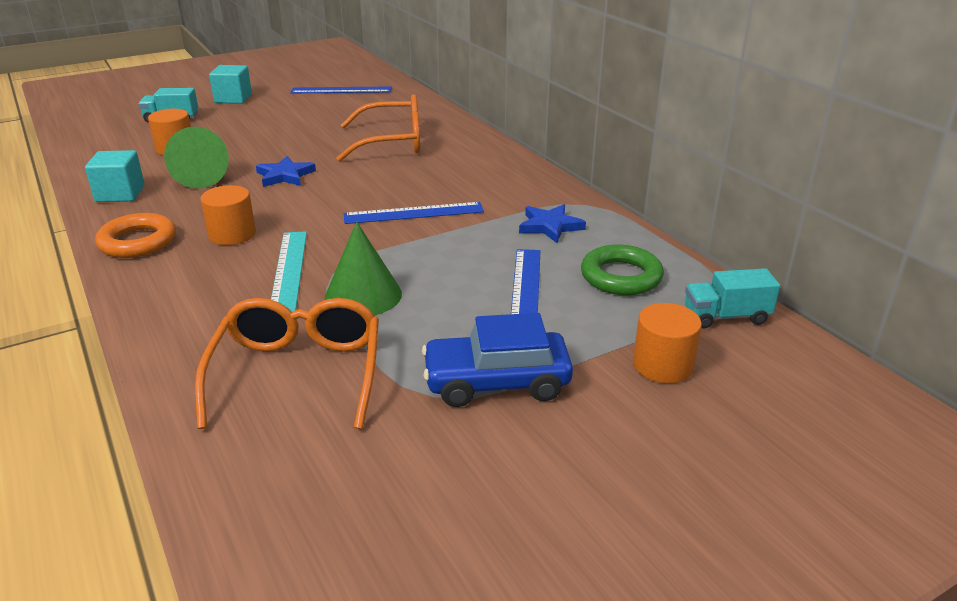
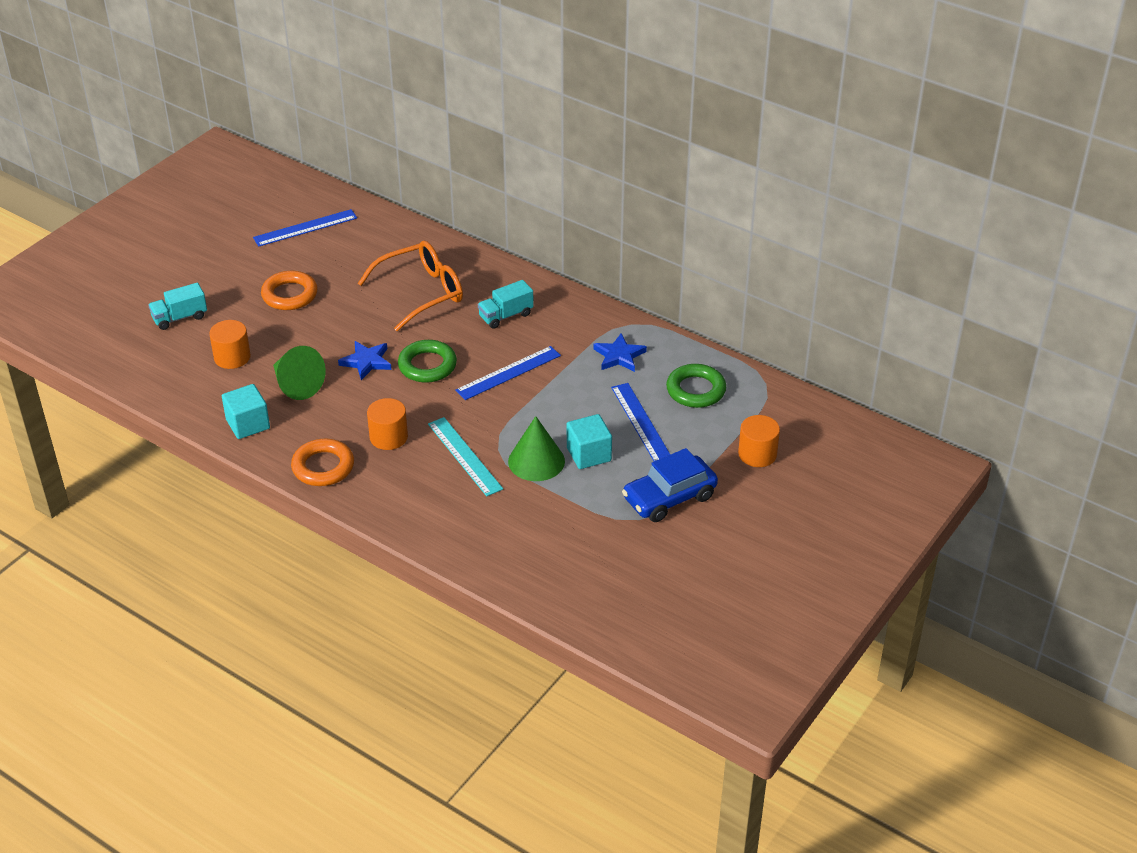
camera: 25 degrees left, 10 degrees up
(233, 98) = (208, 271): turquoise cube -> turquoise cube (589, 454)
(277, 122) = (289, 295): none -> orange ring
(298, 373) = (547, 531): orange glasses -> none
(338, 190) = (427, 365): none -> green ring
(726, 316) = (777, 404): turquoise truck -> turquoise truck (506, 315)

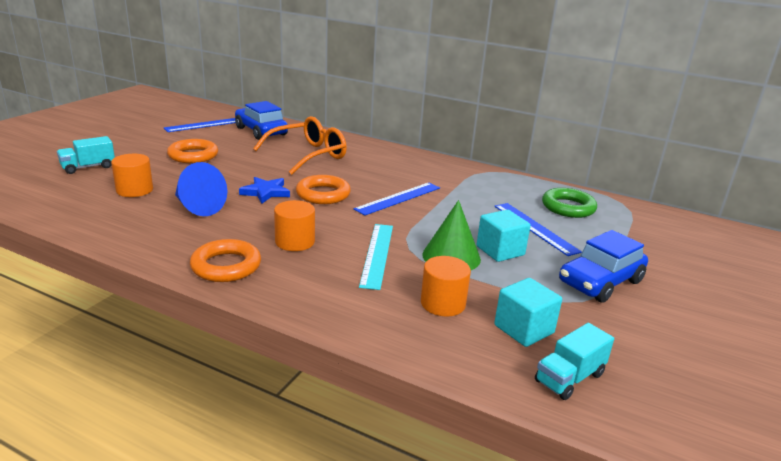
camera: 10 degrees left, 15 degrees down
(248, 424) = (144, 234): turquoise cube -> turquoise cube (524, 329)
(296, 385) = (197, 207): green cone -> blue cone
(370, 242) = (261, 131): none -> blue car
(427, 365) = (323, 194): green ring -> orange ring
(464, 456) = (377, 254): turquoise ruler -> turquoise ruler turned 45 degrees clockwise
(506, 315) = (383, 167): turquoise truck -> turquoise truck (569, 378)
(619, 356) = (489, 188): blue star -> none
(757, 454) = (655, 247): orange cylinder -> orange cylinder (443, 303)

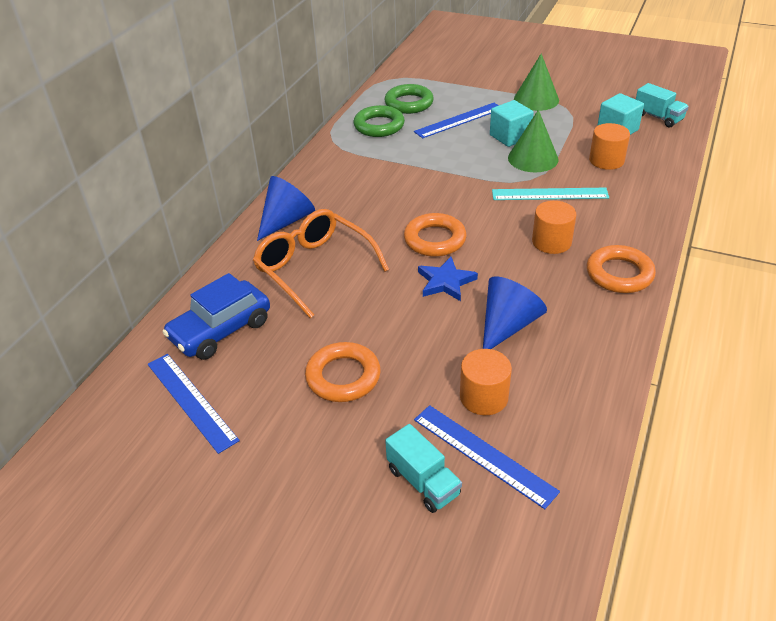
camera: 90 degrees left, 15 degrees up
(370, 151) = (286, 220): none -> blue cone
(398, 198) = (425, 191): blue ruler -> blue ruler (483, 454)
(517, 190) = (379, 126): none -> green ring
(600, 282) = (536, 99): blue car -> green cone

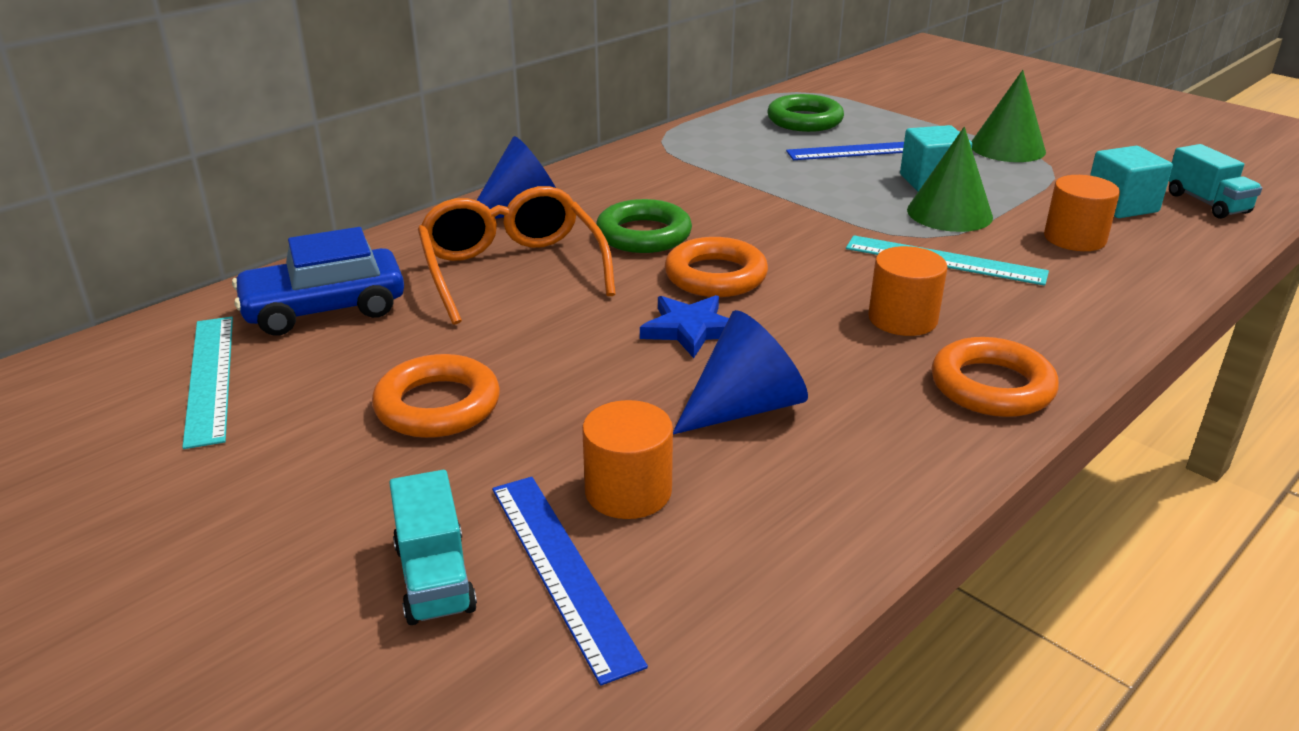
camera: 20 degrees right, 10 degrees down
(191, 401) = (210, 378): blue ruler -> turquoise ruler
(379, 126) = (741, 136): green ring -> green ring (644, 235)

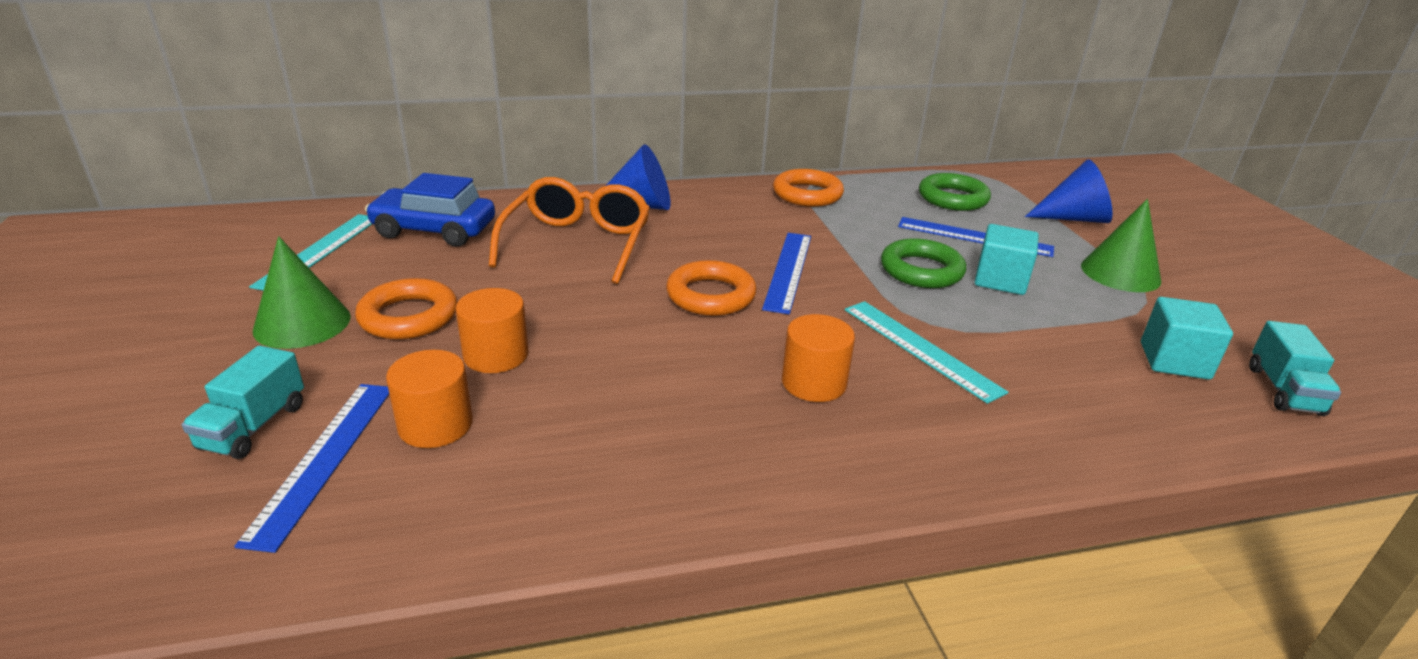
camera: 30 degrees right, 0 degrees up
(644, 235) = (701, 248): green ring -> green ring (921, 270)
(690, 329) = (637, 328): blue star -> none
(744, 407) = (594, 400): blue cone -> blue cone (1073, 218)
(753, 230) = (788, 270): none -> blue ruler
(949, 213) = (981, 311): green cone -> green cone (302, 323)
(991, 386) = (813, 469): orange ring -> orange ring (807, 194)
(1074, 238) = (1078, 373): orange cylinder -> orange cylinder (496, 355)

